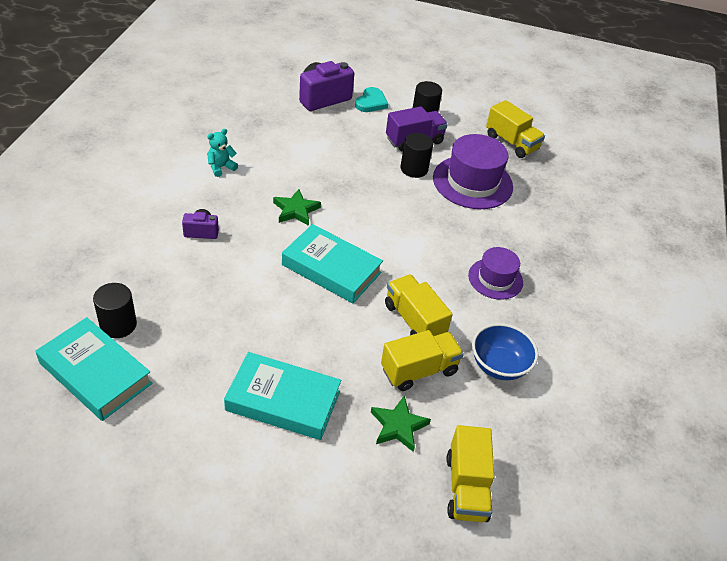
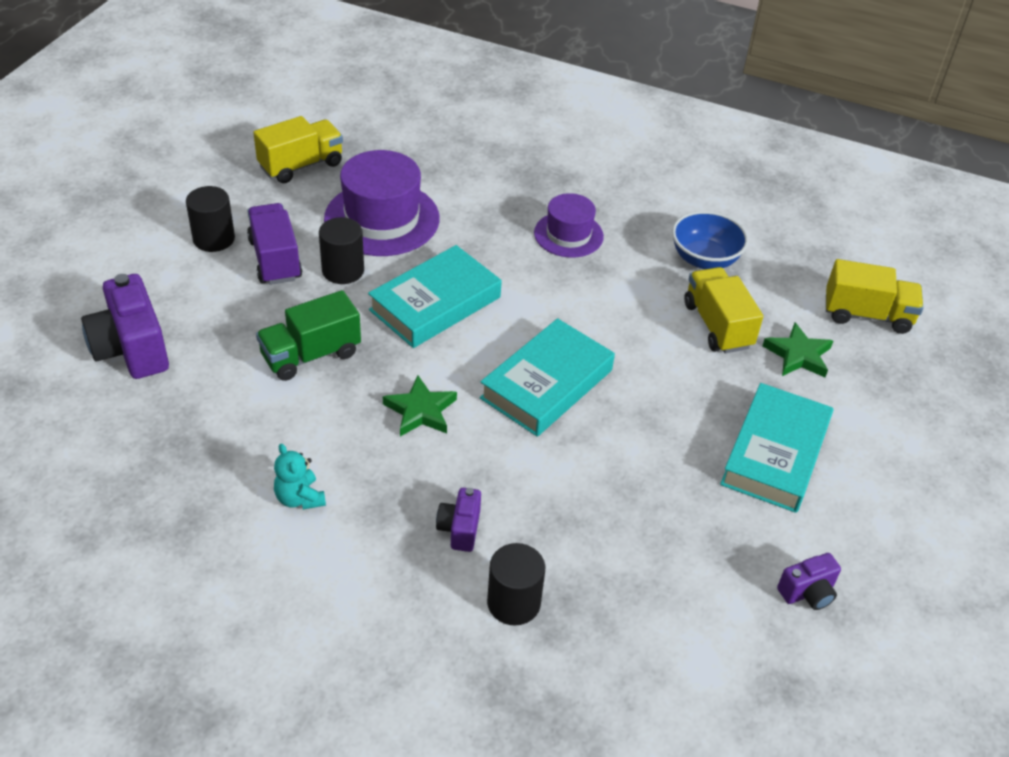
camera: 80 degrees left, 0 degrees up
(95, 373) = (751, 661): turquoise book -> turquoise book (435, 304)
(118, 325) = (658, 636): black cylinder -> black cylinder (513, 603)
(150, 411) = (807, 593): none -> purple camera
(334, 162) = (311, 355): none -> green truck
(371, 102) = (161, 292): turquoise heart -> none
(414, 320) = (639, 317): yellow truck -> none

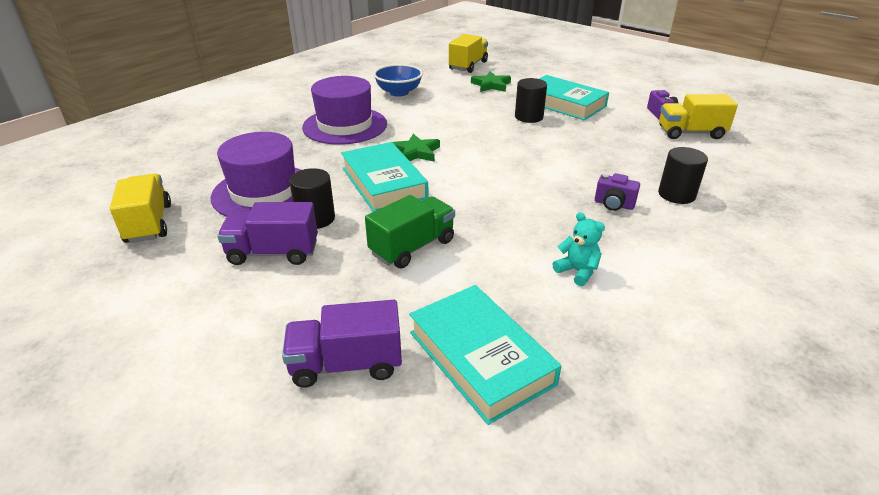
camera: 70 degrees left, 10 degrees down
(131, 349) = (346, 364): purple camera -> purple truck
(214, 239) = (210, 288): black cylinder -> black cylinder (529, 117)
(299, 498) = (577, 271): turquoise teddy bear -> turquoise teddy bear turned 120 degrees counterclockwise
(311, 355) = (412, 247): green truck -> green truck turned 120 degrees counterclockwise
(421, 411) = (496, 204): green star -> green star (416, 152)
(547, 384) = (487, 155): turquoise book -> turquoise book (481, 357)
(568, 234) = (345, 125): purple hat -> purple hat, size x1.65
(717, 325) = (457, 99): yellow truck -> yellow truck (690, 133)

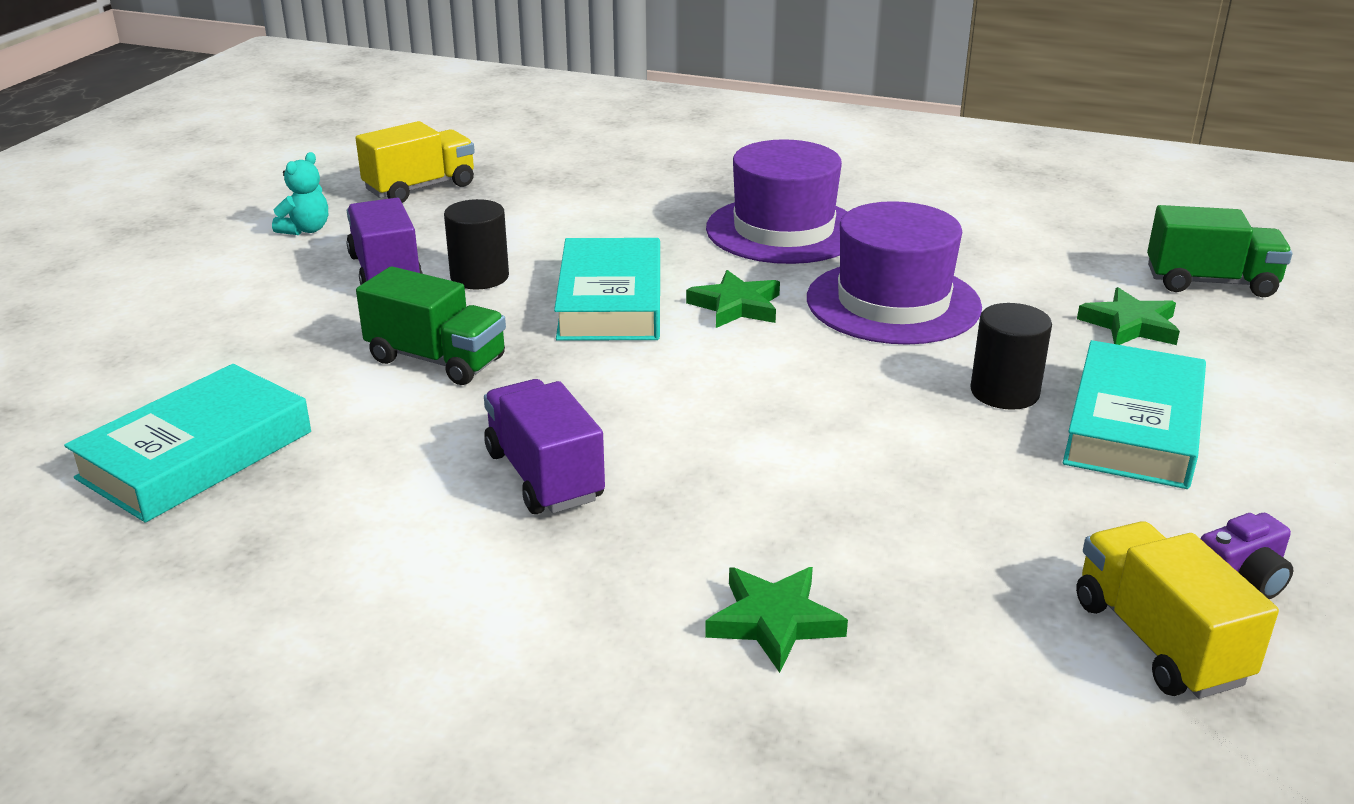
camera: 70 degrees right, 5 degrees down
(264, 192) = (530, 228): purple hat -> purple hat (893, 303)
(346, 364) = (176, 367): purple truck -> purple truck (544, 476)
(384, 183) = (611, 301): turquoise book -> turquoise book turned 45 degrees counterclockwise
(399, 92) = (972, 243): blue bowl -> none
(468, 66) = (1210, 282): yellow truck -> green truck
(577, 271) = (422, 514): turquoise teddy bear -> turquoise teddy bear (306, 230)
(613, 205) = (675, 536): purple camera -> none
(676, 194) = (774, 621): black cylinder -> green star

